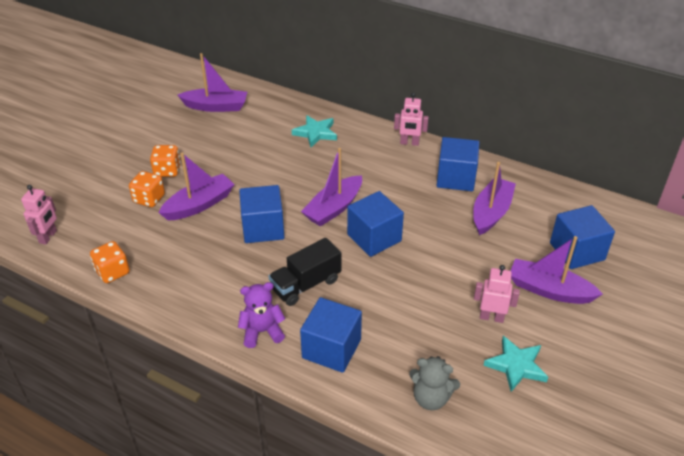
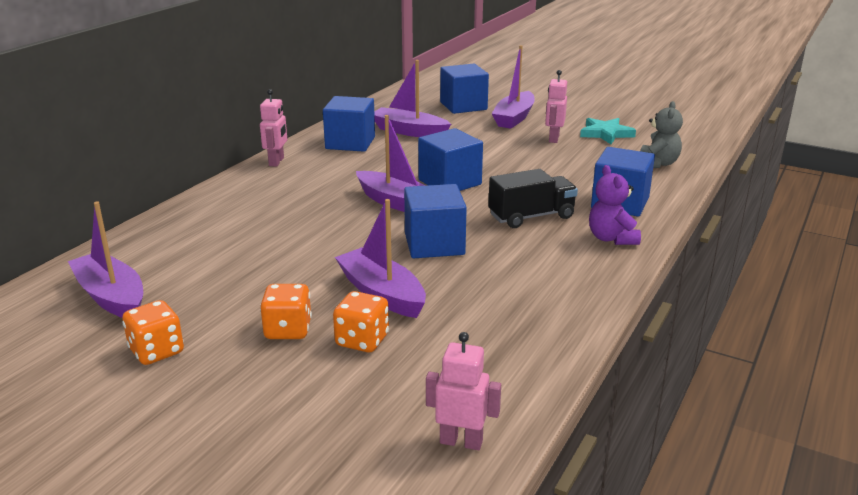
camera: 90 degrees left, 15 degrees down
(113, 272) = (537, 355): orange dice -> orange dice (157, 351)
(216, 107) = (111, 297): purple boat -> purple boat turned 45 degrees counterclockwise
(306, 284) = (531, 216): black truck -> black truck turned 75 degrees counterclockwise
(315, 133) = (231, 215): turquoise star -> none

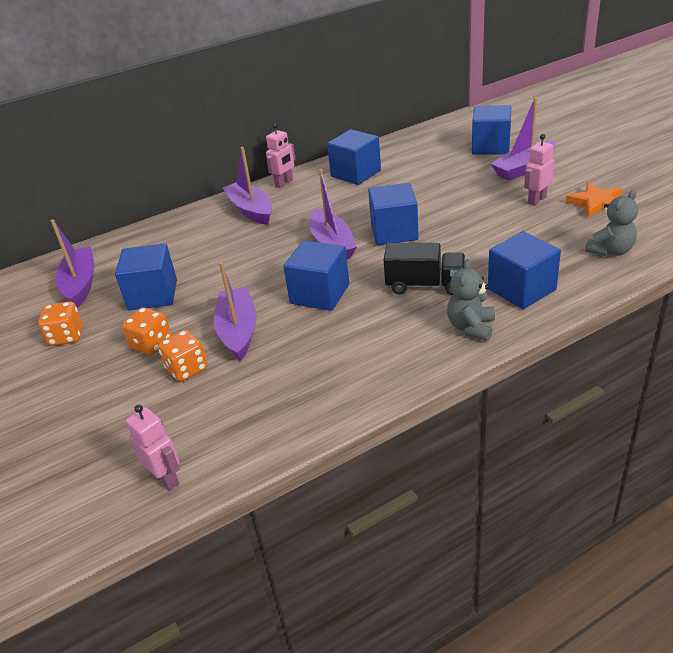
camera: 35 degrees right, 10 degrees up
(231, 286) = (153, 295): none -> blue cube
(409, 131) = (415, 169): purple boat -> purple boat (251, 210)
(606, 134) = (596, 203): turquoise star -> orange star
(611, 238) = (471, 327): purple teddy bear -> grey teddy bear

